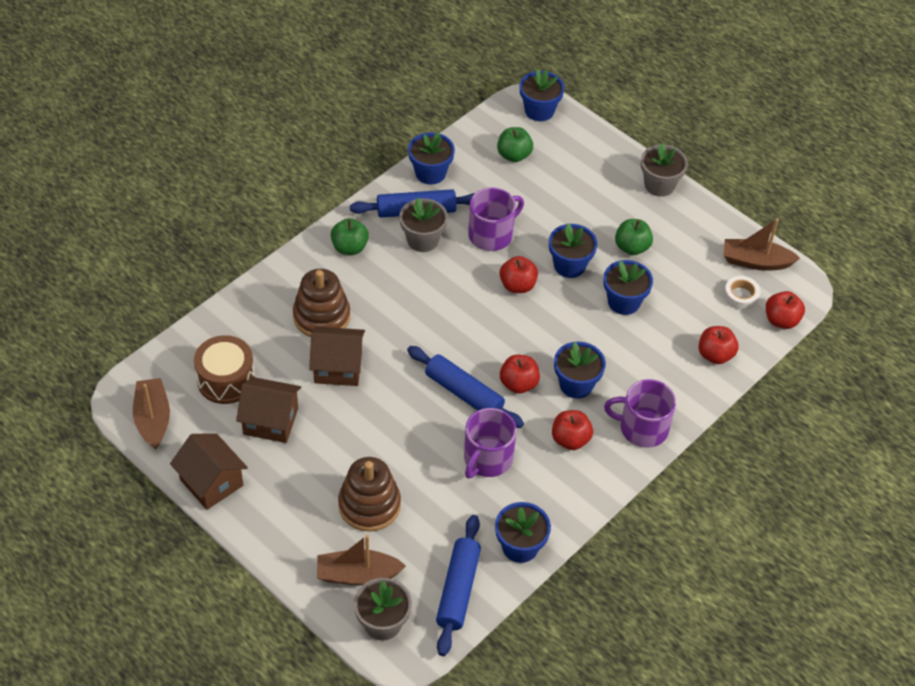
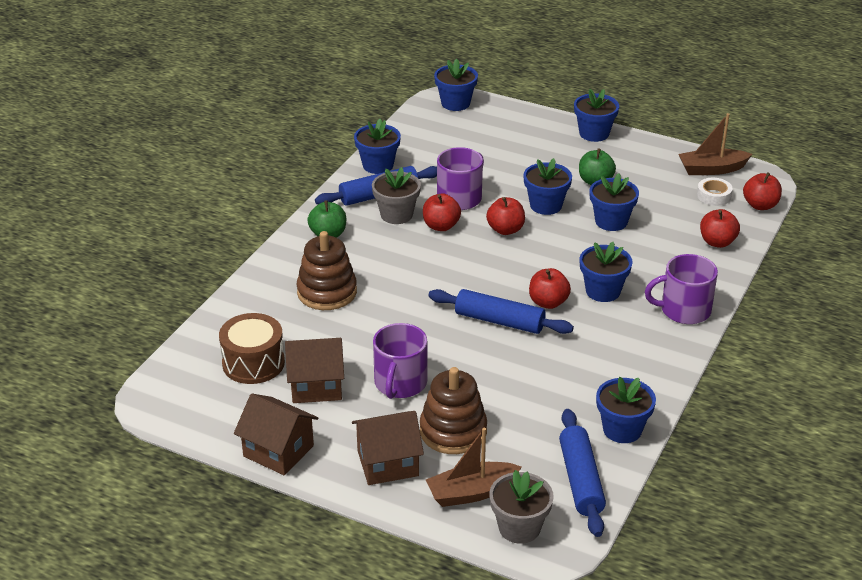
camera: 15 degrees left, 15 degrees down
(153, 419) = (190, 412): brown boat -> none
(338, 367) = (363, 328): brown house -> brown house (387, 463)
(487, 458) = (550, 367): purple mug -> purple mug (400, 383)
(514, 155) = (449, 138): green apple -> none
(570, 439) = (622, 334): red apple -> red apple (441, 226)
(659, 185) = (594, 133): grey flower pot -> blue flower pot

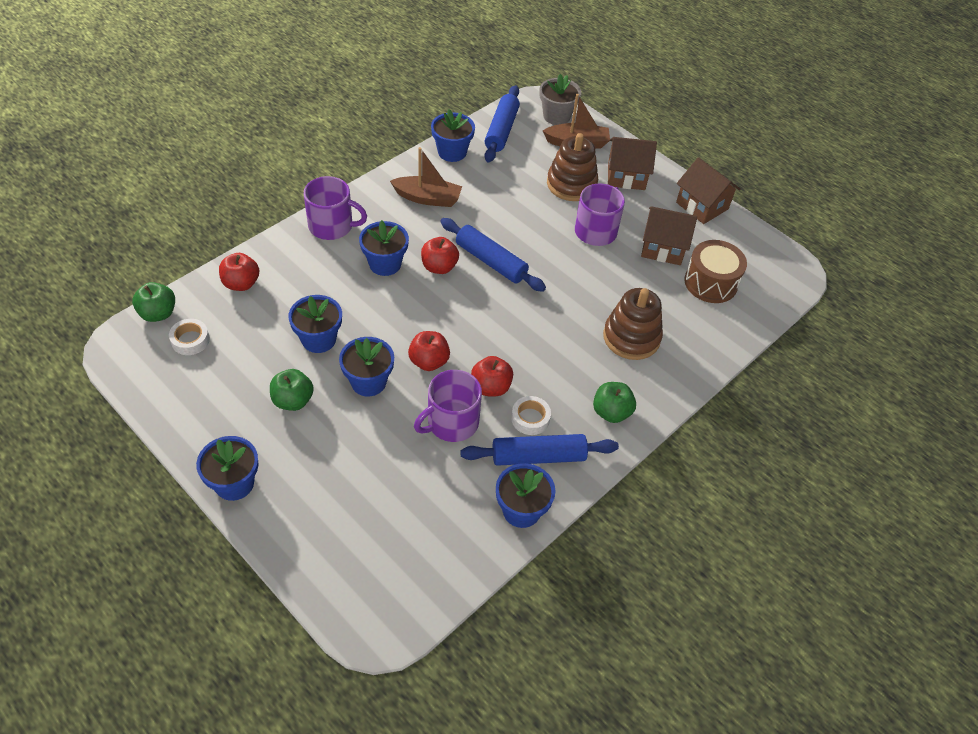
camera: 165 degrees left, 15 degrees up
(396, 215) = (530, 418): grey flower pot -> white tape
(455, 103) = (368, 613): blue flower pot -> none
(711, 169) = (156, 378): brown boat -> brown boat (427, 198)
(760, 205) = (158, 313): red apple -> green apple

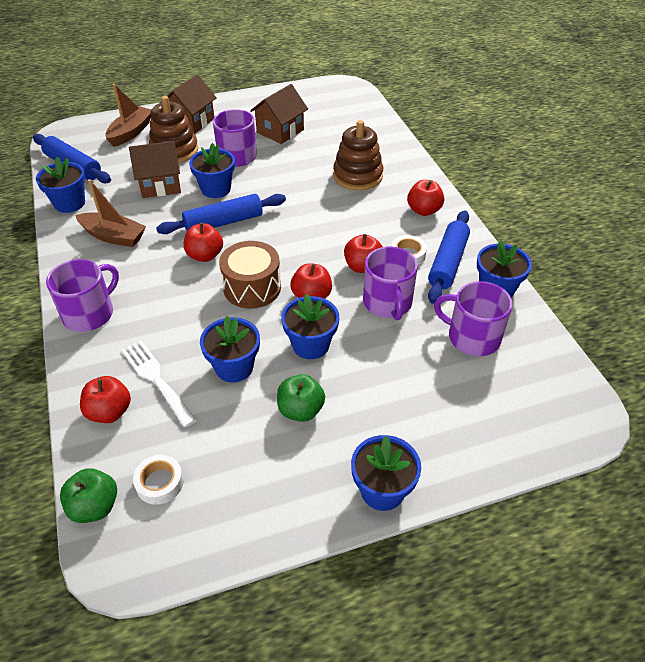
camera: 60 degrees left, 5 degrees down
(284, 296) = (156, 379): none -> white fork
(385, 264) = (172, 290): blue flower pot -> blue flower pot (216, 189)
(427, 198) = (113, 236): brown boat -> brown boat turned 75 degrees clockwise
(440, 505) = (472, 337): none -> purple mug
(556, 116) = (88, 132): grey flower pot -> none
(611, 412) = (424, 210): green apple -> red apple
(702, 206) = (253, 100): brown house -> brown house (160, 185)
(710, 283) = (330, 123): brown drum -> brown drum (252, 287)

